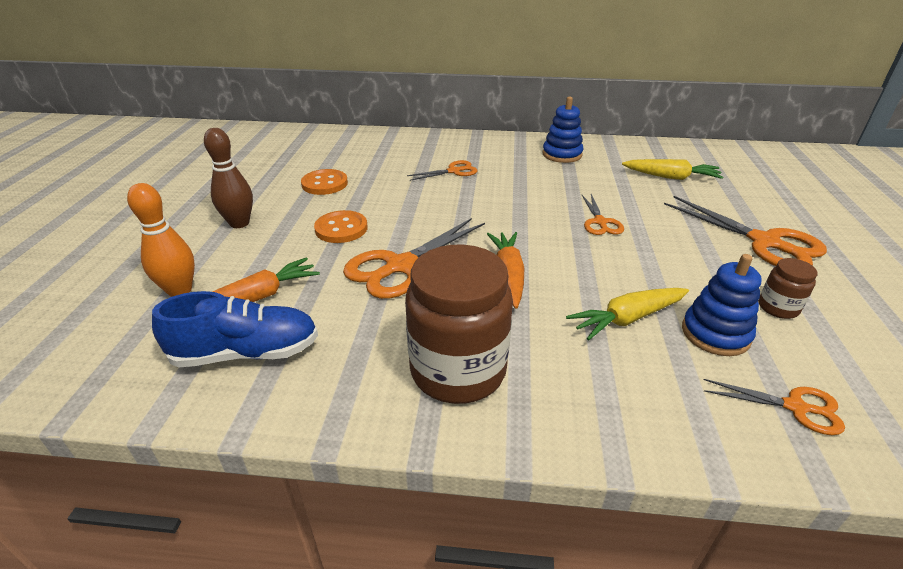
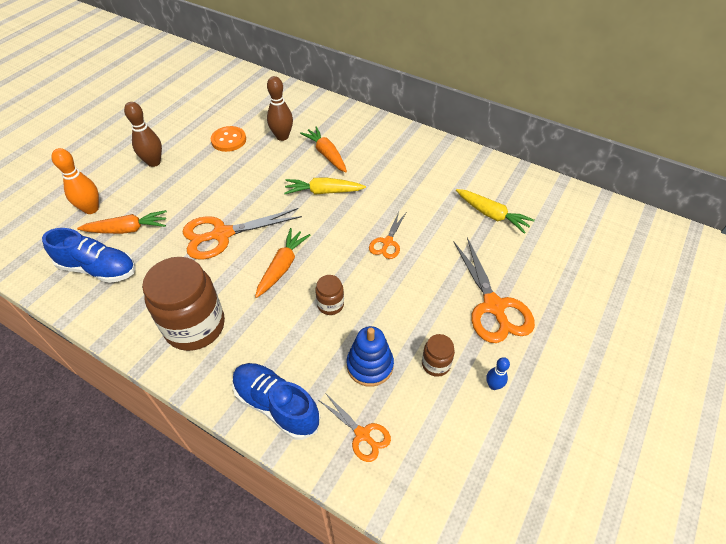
camera: 25 degrees right, 15 degrees up
(341, 229) = (210, 188): orange button -> none
(388, 168) = (282, 136): none -> brown bowling pin
(454, 171) = (326, 154): orange scissors -> orange carrot
(562, 154) = (426, 161): blue stacking toy -> none
(604, 292) = (330, 305): none -> brown jar
(628, 319) = (325, 331): yellow carrot -> yellow carrot (323, 192)
(661, 419) = (276, 405): none -> blue shoe
(853, 306) = (493, 385): none -> blue bowling pin

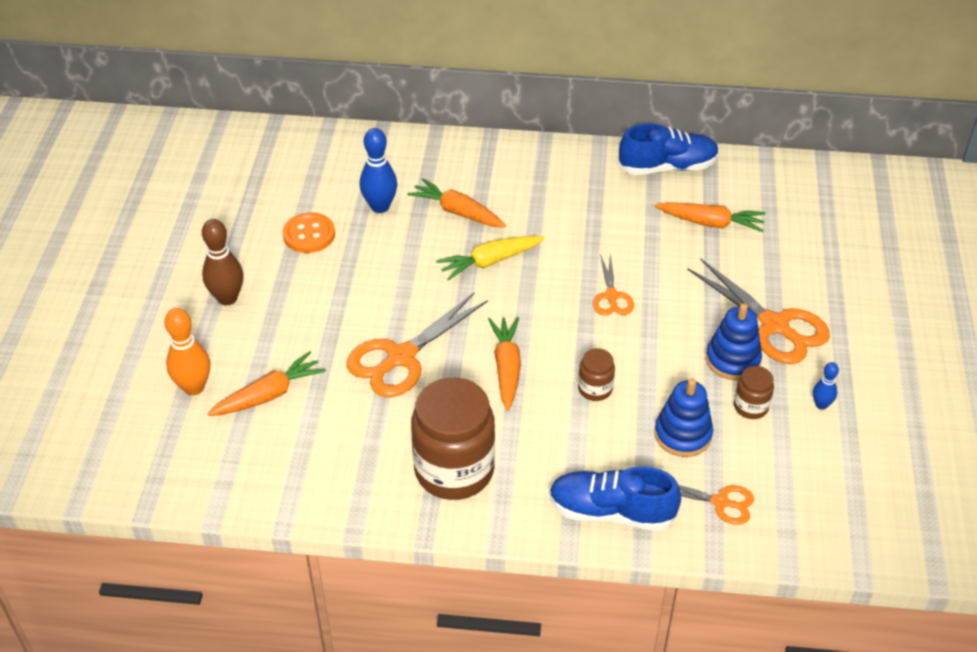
camera: 25 degrees left, 5 degrees down
(98, 269) = (273, 454): blue shoe -> blue shoe (667, 167)
(282, 136) = (380, 206): brown bowling pin -> blue bowling pin
(445, 321) = (732, 360): none -> blue stacking toy
(491, 215) = (710, 223): yellow carrot -> orange carrot

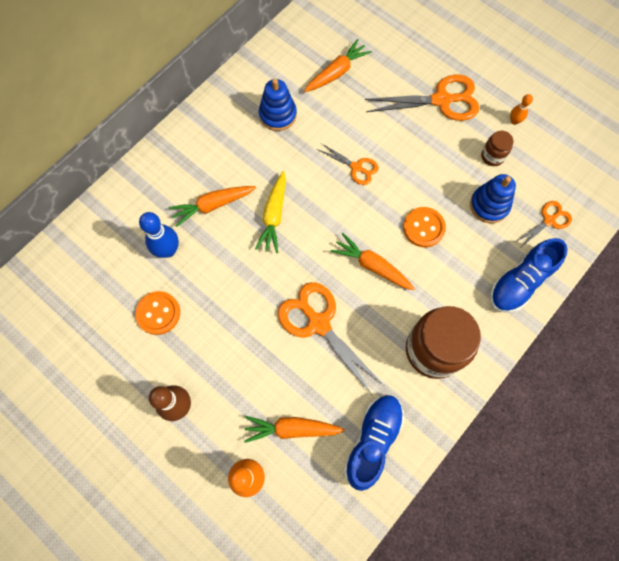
camera: 55 degrees left, 25 degrees up
(269, 395) = (292, 429): orange carrot -> orange carrot turned 90 degrees counterclockwise
(401, 357) = (318, 323): orange scissors -> orange scissors turned 150 degrees clockwise
(595, 389) = (423, 228): brown jar -> orange button
(667, 167) = (271, 60): blue shoe -> blue shoe (373, 441)
(732, 360) = (452, 140): blue stacking toy -> blue stacking toy (278, 115)
(821, 405) = (514, 121): blue bowling pin -> orange bowling pin

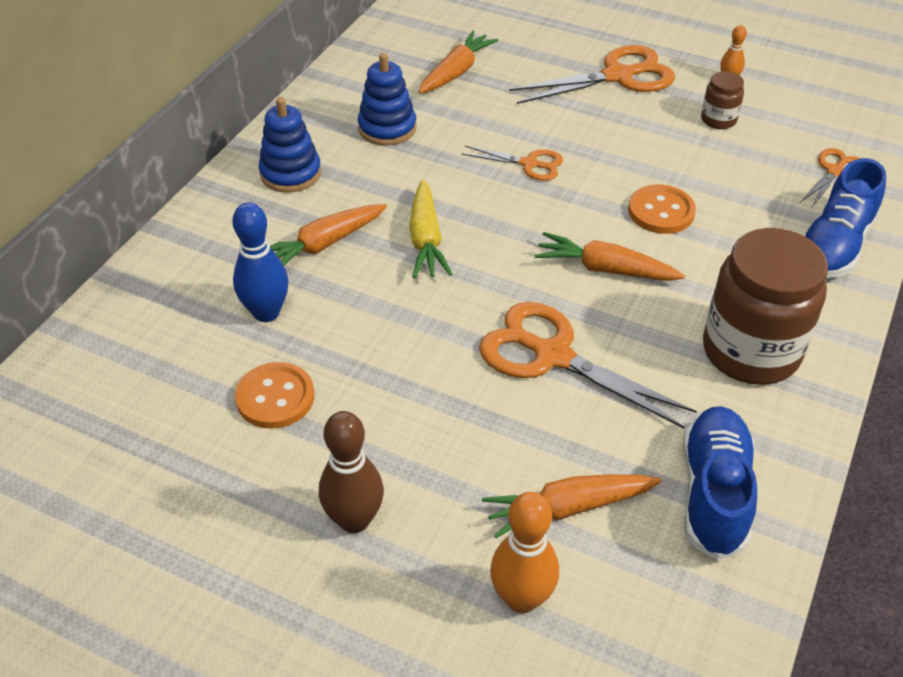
camera: 15 degrees left, 25 degrees down
(489, 205) = (742, 170): blue stacking toy -> blue stacking toy (290, 173)

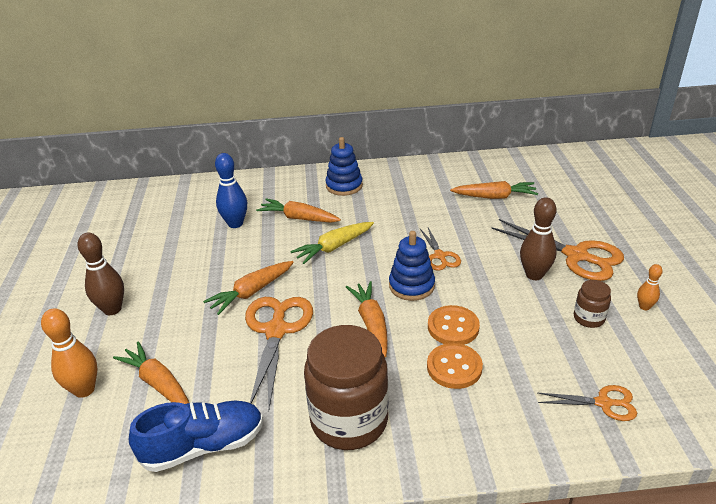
camera: 60 degrees right, 10 degrees down
(275, 397) = (179, 251): orange button -> orange button (454, 367)
(387, 128) = (414, 197): blue stacking toy -> blue stacking toy (411, 286)
(451, 351) = (251, 292): none -> orange carrot
(624, 117) = (534, 275): none -> brown bowling pin
(834, 245) = (509, 431): blue shoe -> none

